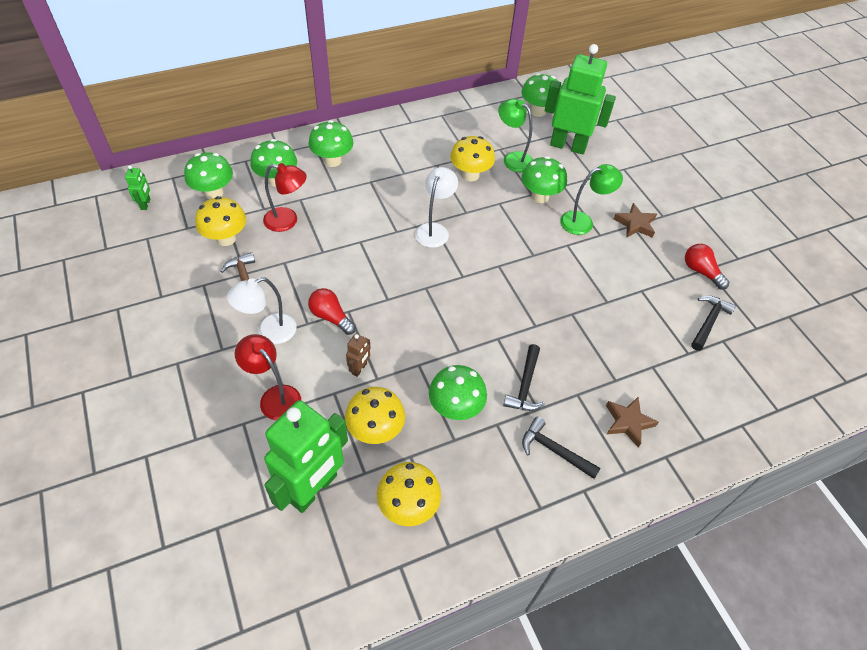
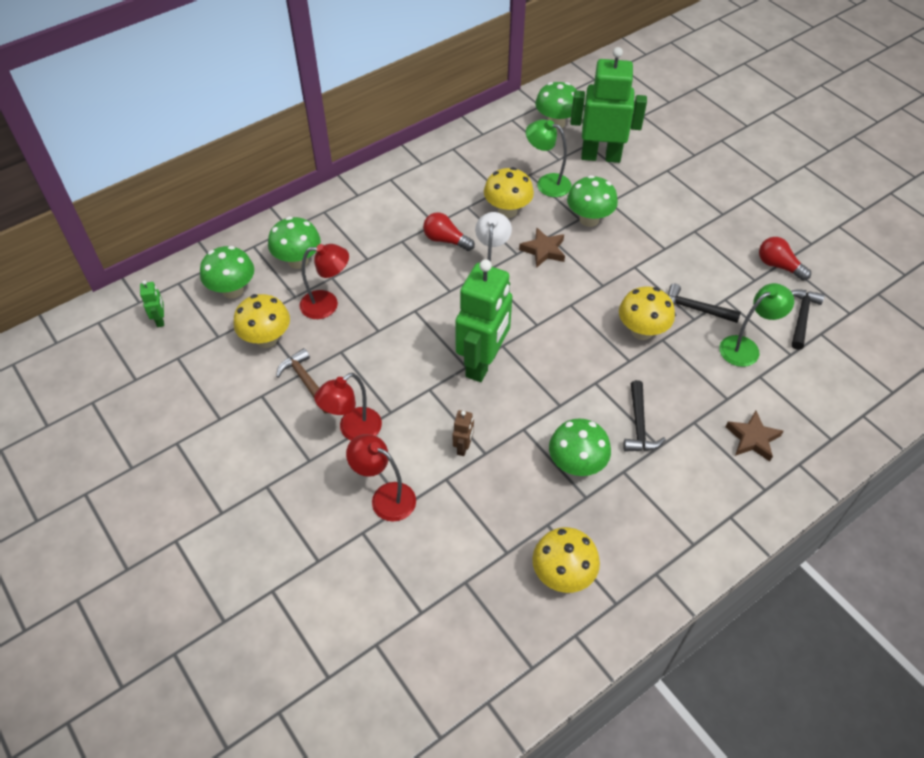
camera: 10 degrees left, 0 degrees up
(269, 332) = (353, 430): white lamp -> red lamp
(314, 489) = (461, 581): green robot -> green robot (483, 363)
(331, 317) = (413, 399): red light bulb -> red light bulb (446, 240)
(332, 161) = (351, 226): green mushroom -> none
(376, 430) = (503, 507): yellow mushroom -> yellow mushroom (642, 331)
(554, 450) = (689, 484): black hammer -> black hammer (695, 309)
(583, 222) = (643, 237): green lamp -> green lamp (746, 347)
(635, 224) = (697, 229): brown star -> brown star (543, 250)

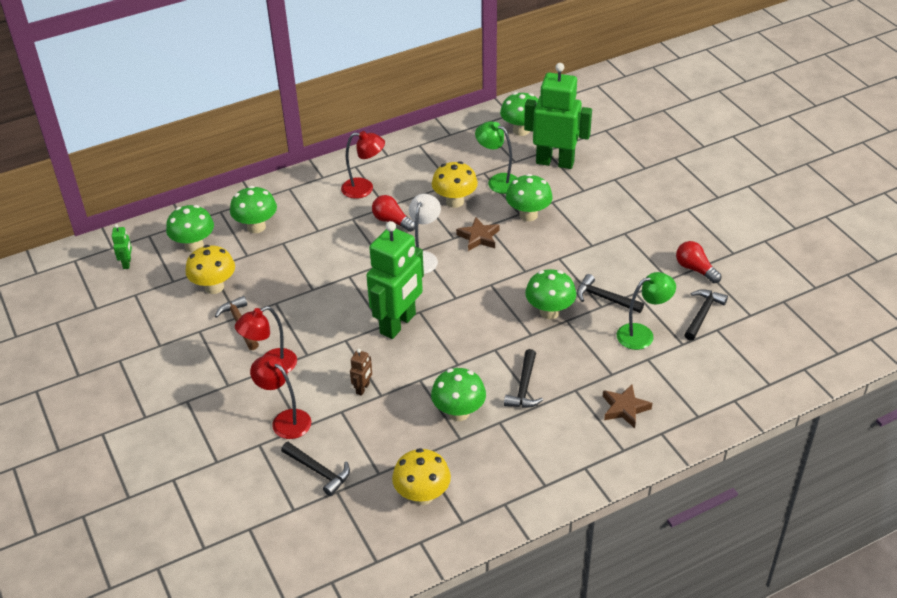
camera: 10 degrees right, 10 degrees down
(327, 304) = (273, 264): red lamp -> red lamp (364, 189)
(438, 558) = (318, 471): none -> black hammer
(642, 331) = (549, 312): yellow mushroom -> green mushroom

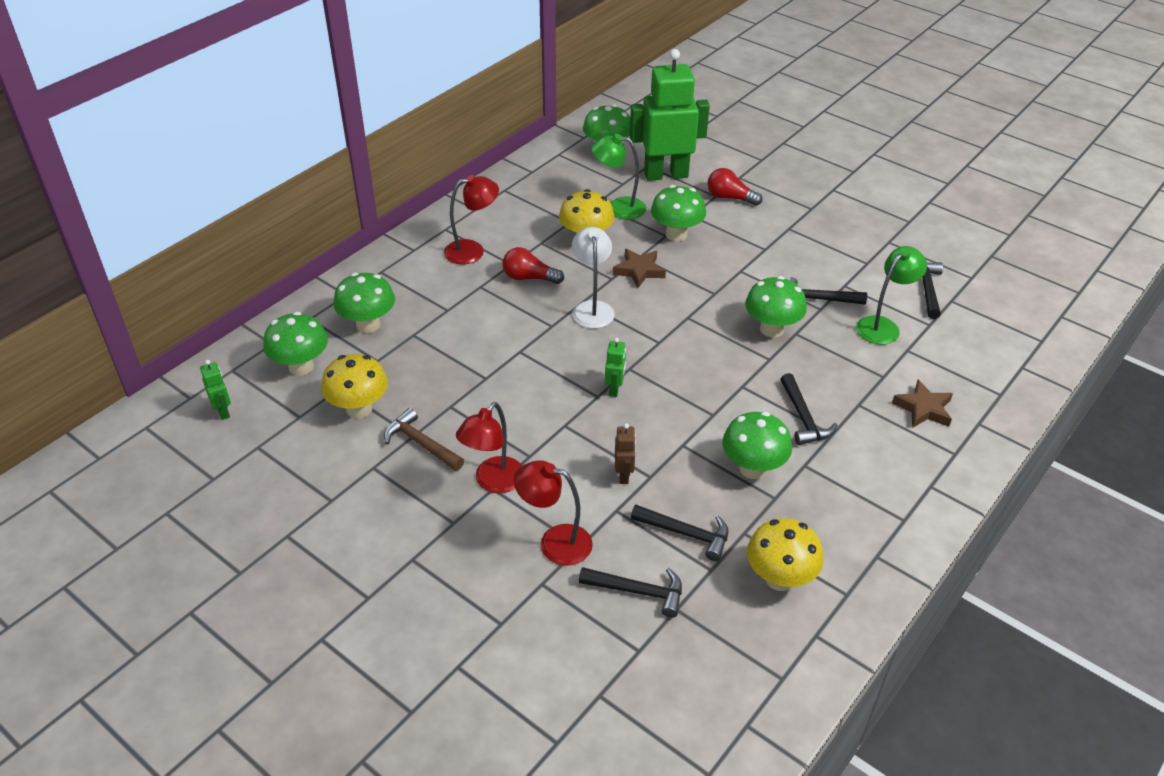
camera: 25 degrees left, 0 degrees up
(378, 443) = (686, 534): none -> black hammer
(398, 324) = (614, 389): green robot -> green robot, size x0.41
(695, 269) = (885, 246): red light bulb -> red light bulb (730, 198)

